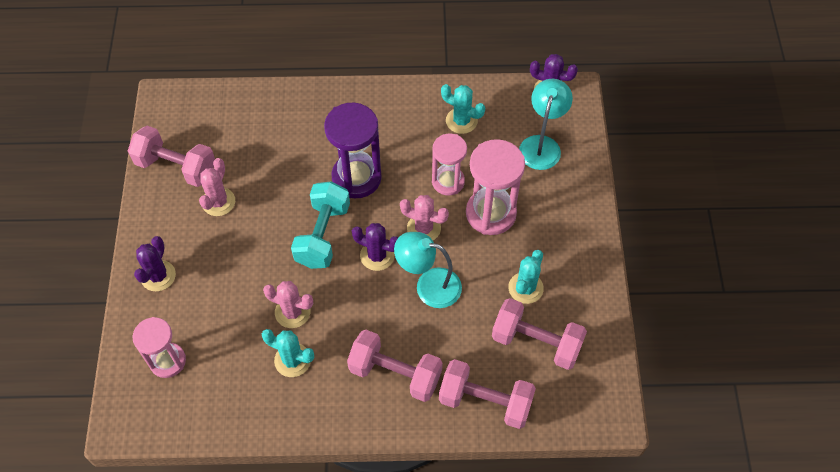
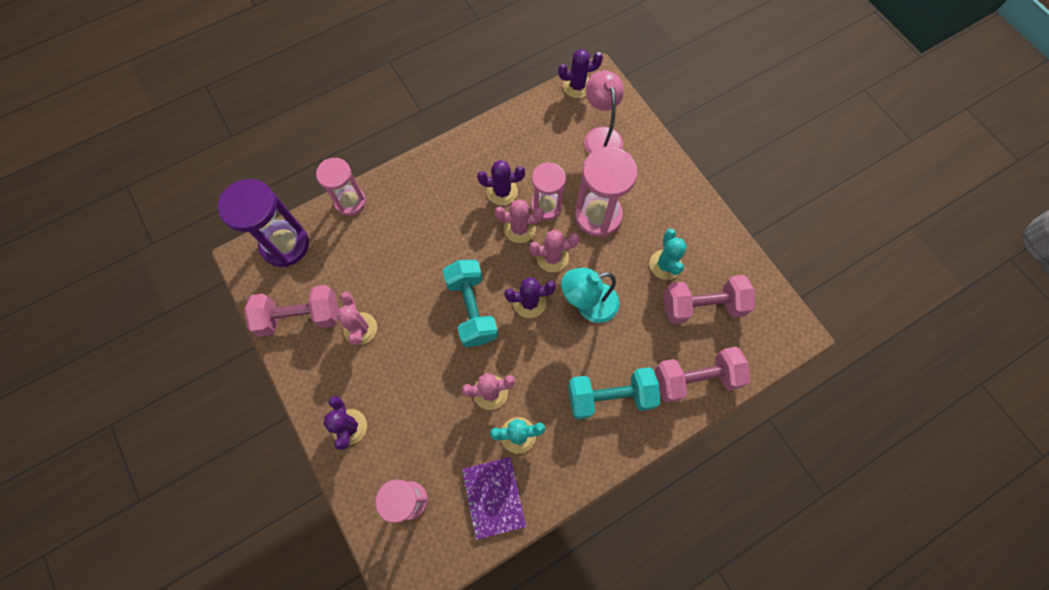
camera: 30 degrees left, 10 degrees up
(238, 399) = (493, 497): none -> purple notebook
(278, 94) = (350, 202): none -> pink hourglass
(356, 178) = (468, 242): purple hourglass -> purple hourglass (285, 245)
(395, 373) = (610, 396): pink dumbbell -> turquoise dumbbell
(410, 189) = (519, 228): none -> pink cactus
(416, 149) = (502, 192): none -> purple cactus
(461, 121) = (523, 147): turquoise cactus -> none
(542, 145) = (601, 136): turquoise lamp -> pink lamp

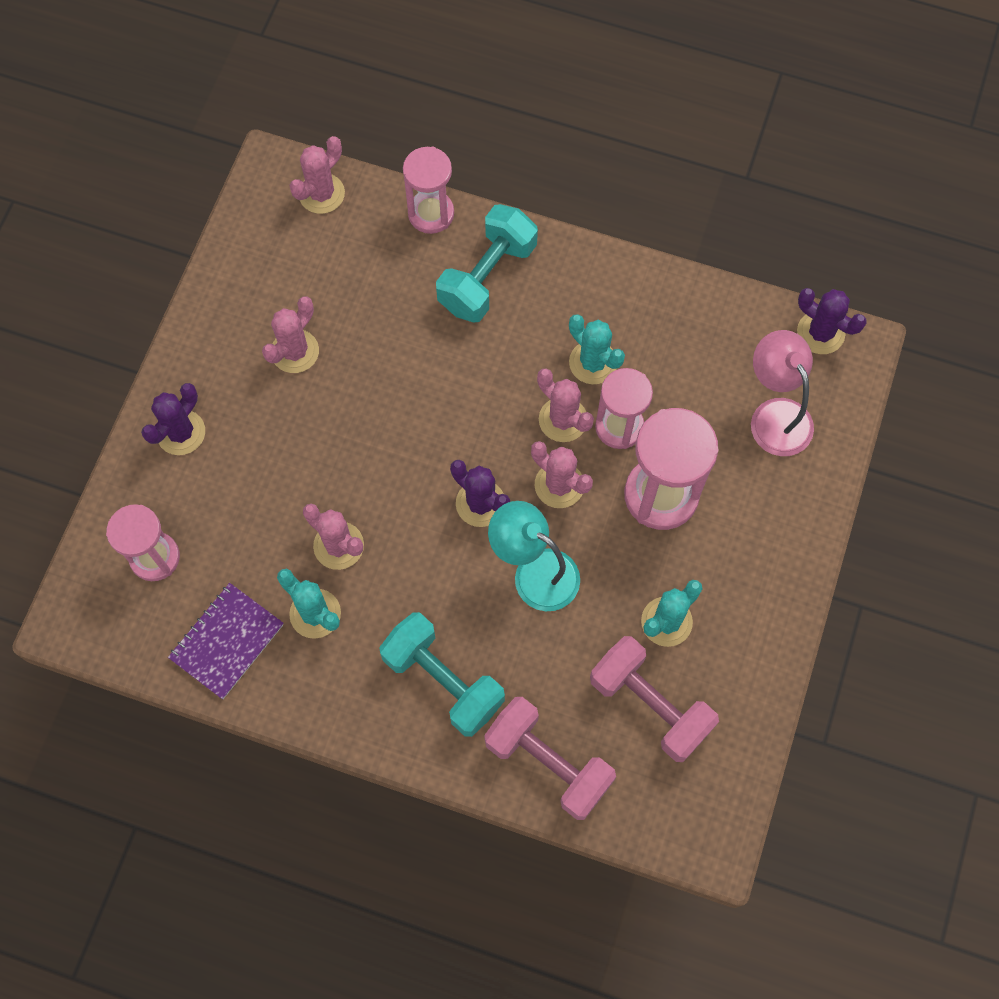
camera: 50 degrees right, 0 degrees up
(285, 245) = (321, 194): purple hourglass -> pink cactus
(300, 316) = (256, 280): pink dumbbell -> none
(472, 309) = (418, 448): turquoise dumbbell -> turquoise dumbbell (487, 277)
(502, 192) = (593, 362): purple cactus -> turquoise cactus
(601, 136) = (775, 415): pink lamp -> pink lamp turned 60 degrees counterclockwise

